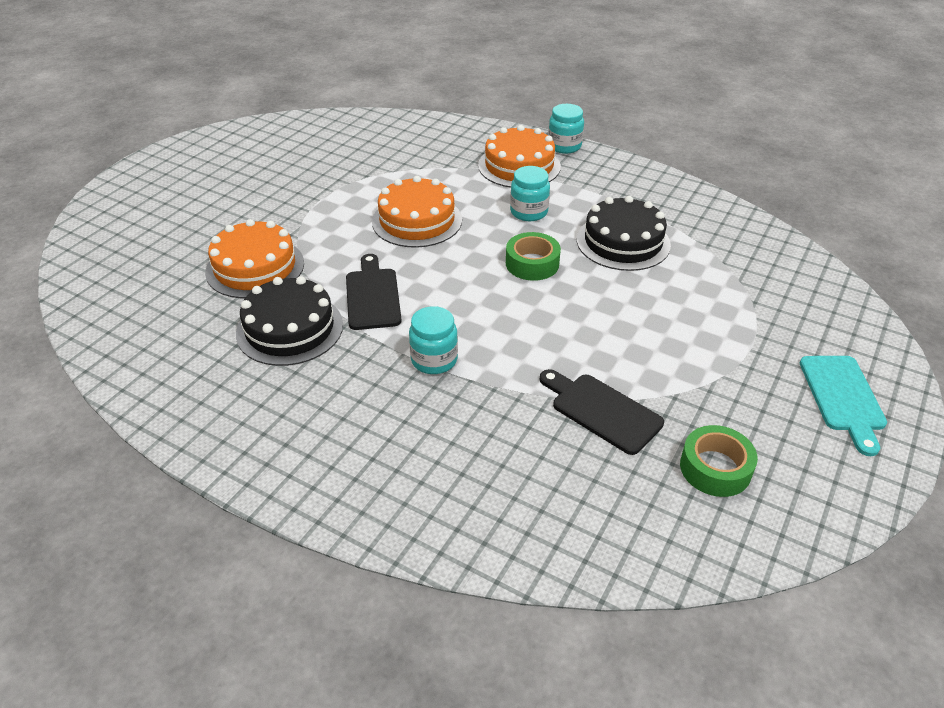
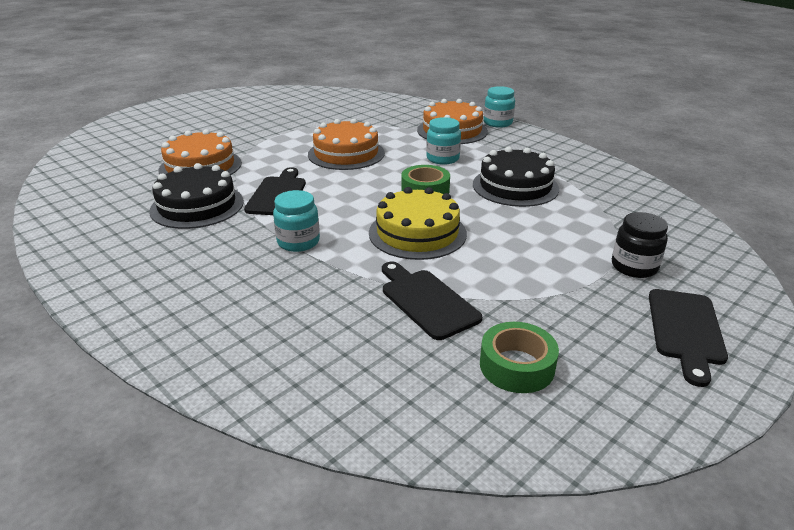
camera: 15 degrees right, 10 degrees down
(552, 325) = (417, 233): none -> yellow cake
(775, 331) = (634, 267): none -> black jar
(843, 397) = (685, 330): turquoise cutting board -> black cutting board

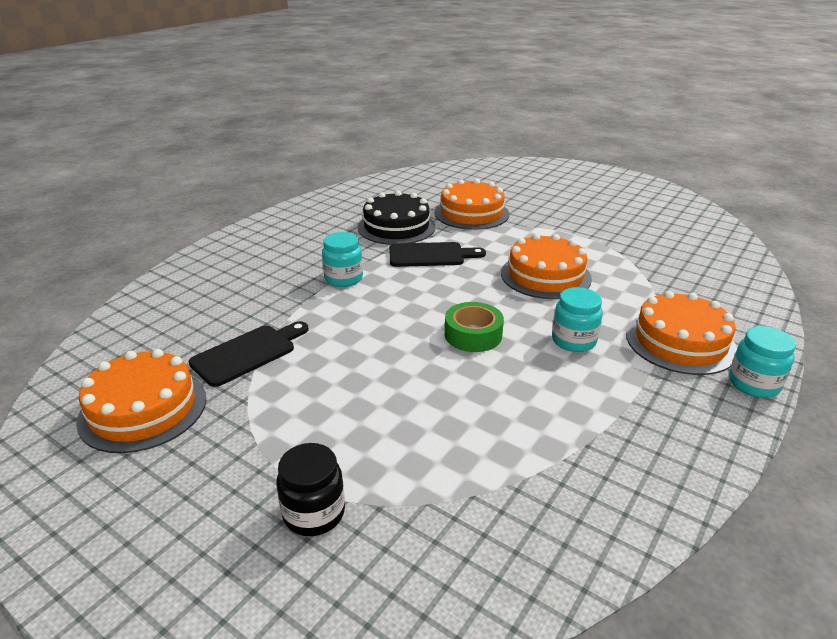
camera: 80 degrees right, 0 degrees up
(417, 233) = (372, 338): yellow cake -> none
(515, 186) = (517, 405): black cake -> none
(516, 366) = (143, 409): green tape -> orange cake
(685, 330) = (171, 547): black cutting board -> none

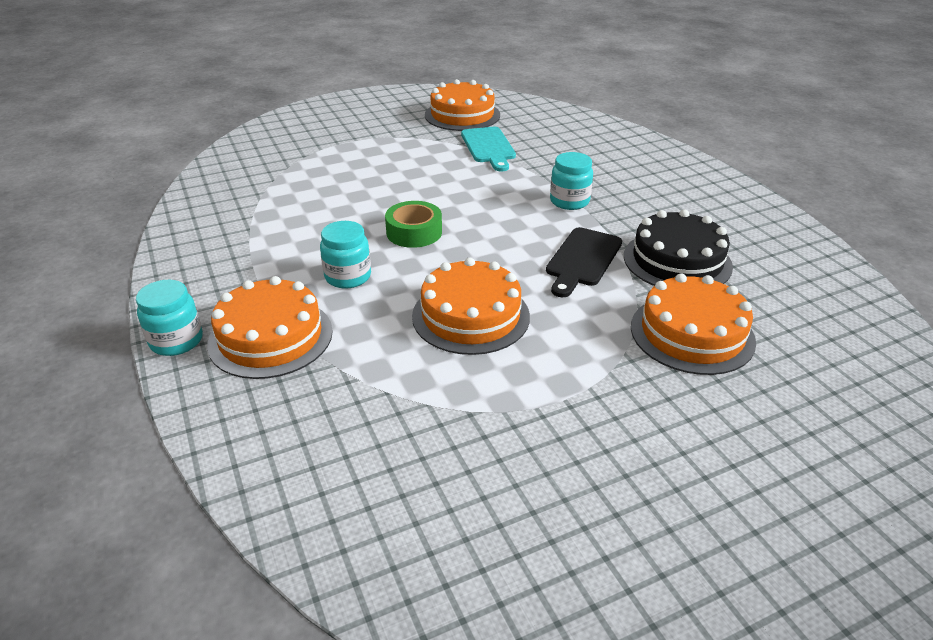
camera: 120 degrees right, 5 degrees up
(248, 353) = (488, 147): black cutting board -> turquoise cutting board
(314, 513) = (324, 141): black jar -> none

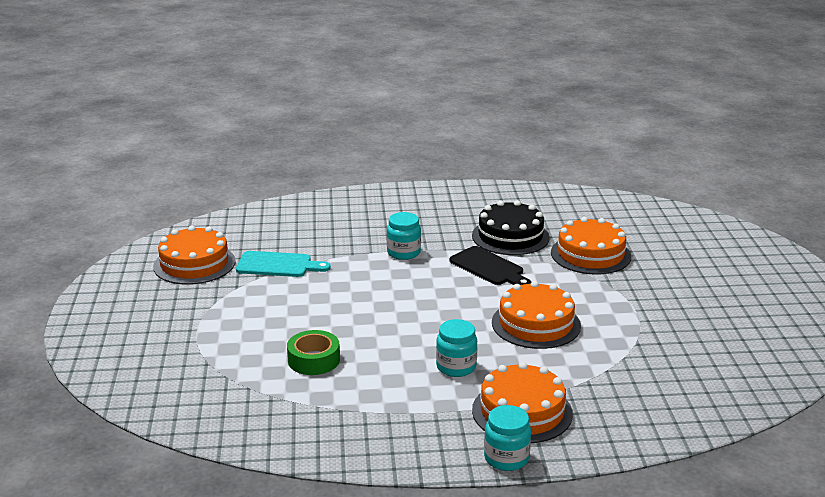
camera: 70 degrees left, 10 degrees down
(414, 232) = (406, 327): green tape -> green tape (313, 360)

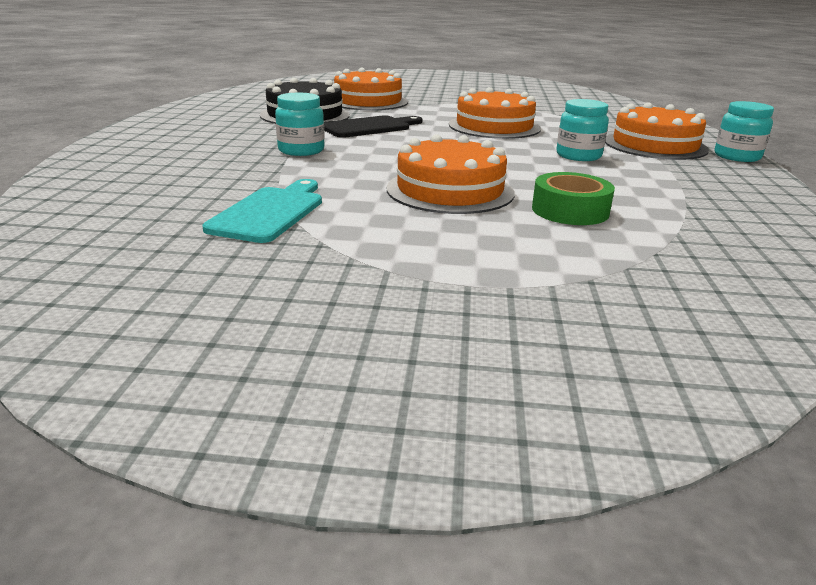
camera: 80 degrees left, 0 degrees up
(194, 264) = (193, 277): orange cake -> orange cake (450, 190)

